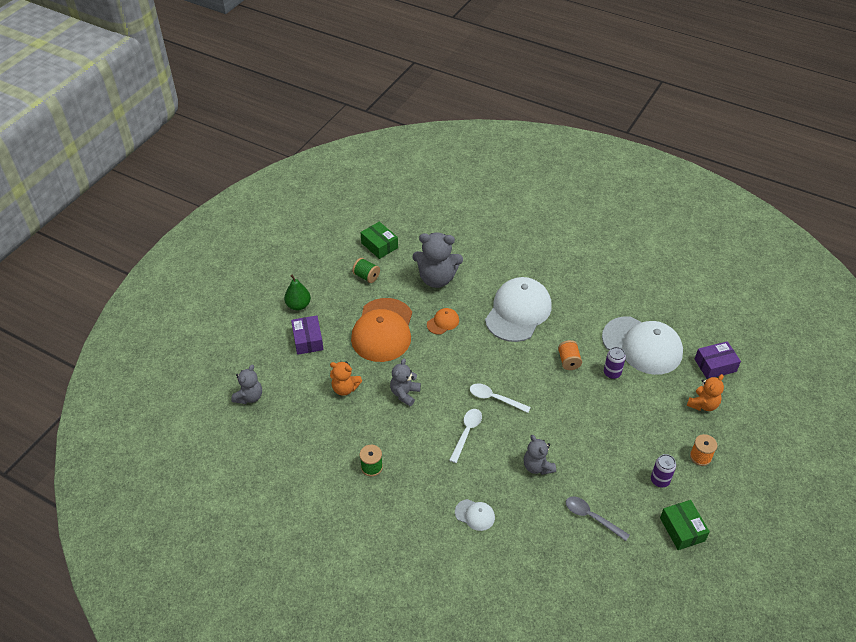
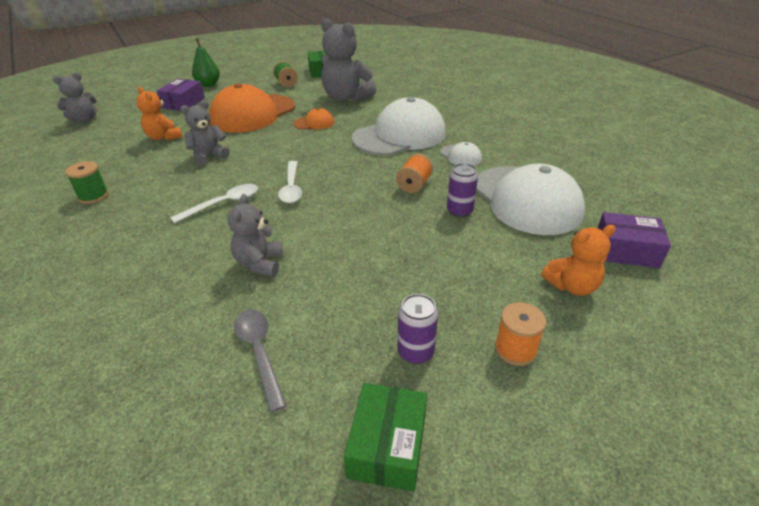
camera: 30 degrees right, 10 degrees down
(475, 515) = (122, 280): white cap -> white cap (460, 156)
(495, 398) = (291, 188): white spoon -> white spoon turned 150 degrees counterclockwise

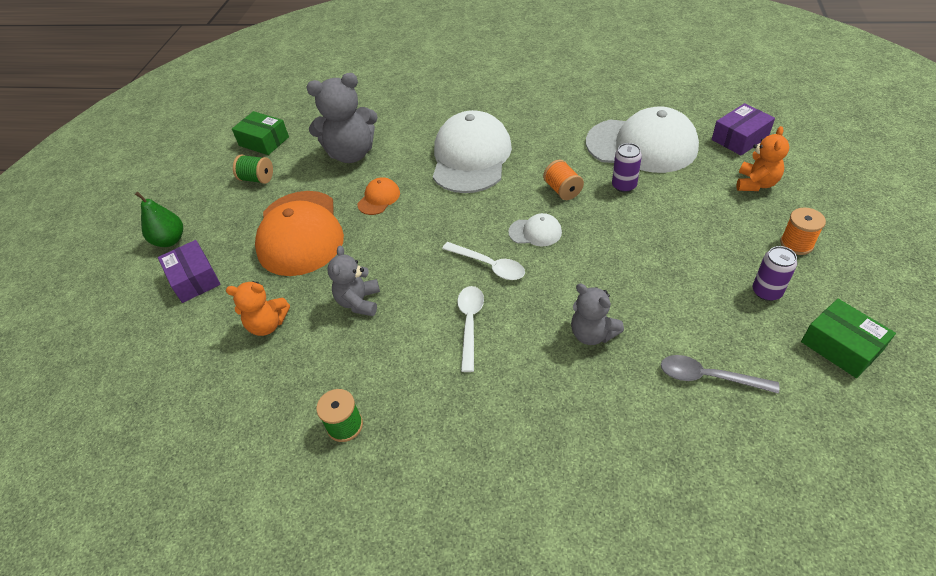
camera: 45 degrees left, 10 degrees up
(84, 120) = (118, 388): grey teddy bear -> none
(460, 156) = (545, 142): white cap -> white cap (535, 232)

